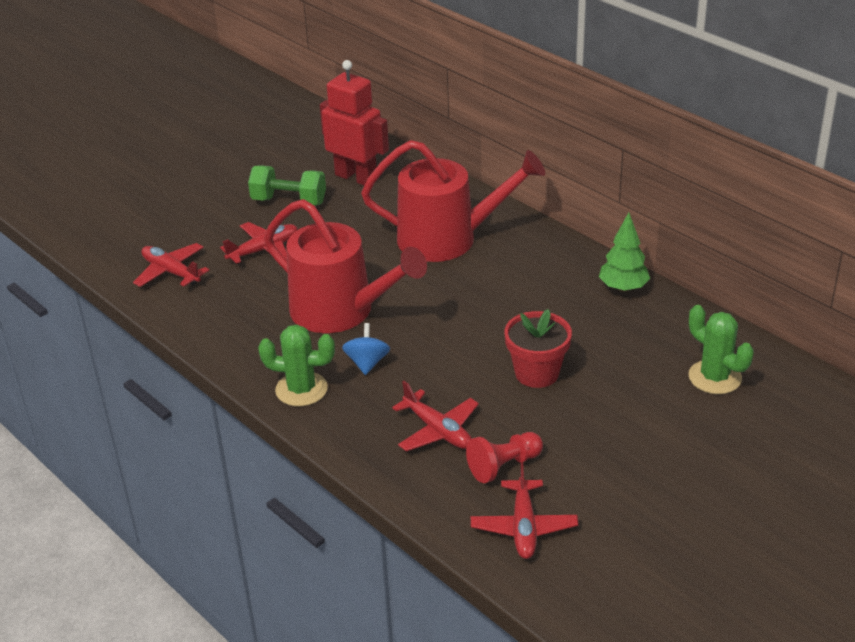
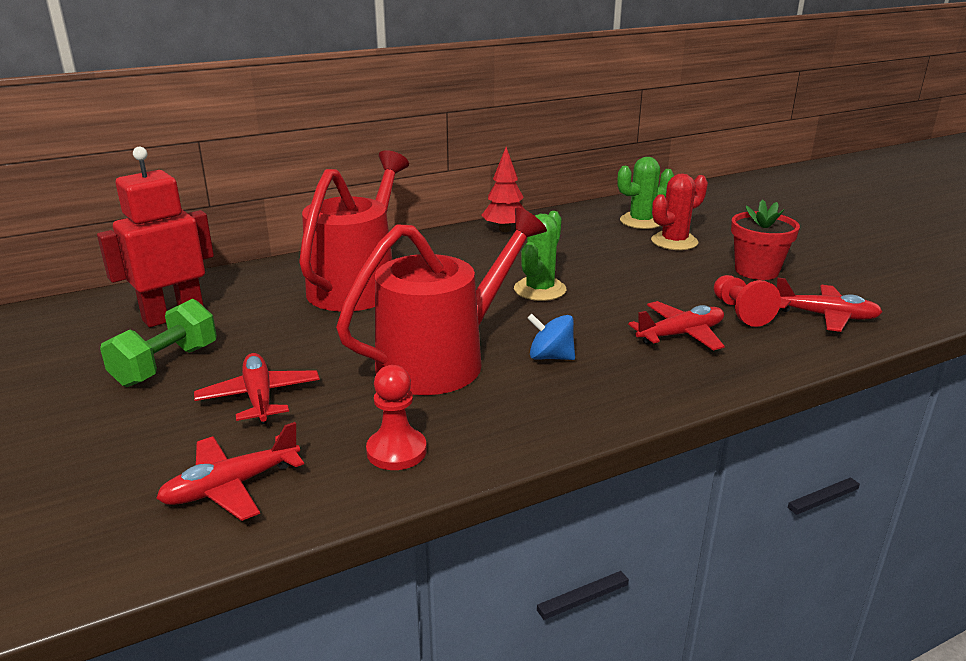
camera: 75 degrees left, 10 degrees down
(220, 321) = (396, 451): none -> red pawn
(301, 389) = (581, 405): green cactus -> green cactus (540, 290)
(537, 373) = (608, 279): red flower pot -> red flower pot (756, 271)
(623, 288) = (504, 230): green tree -> red tree
(666, 408) = (674, 242): none -> red cactus

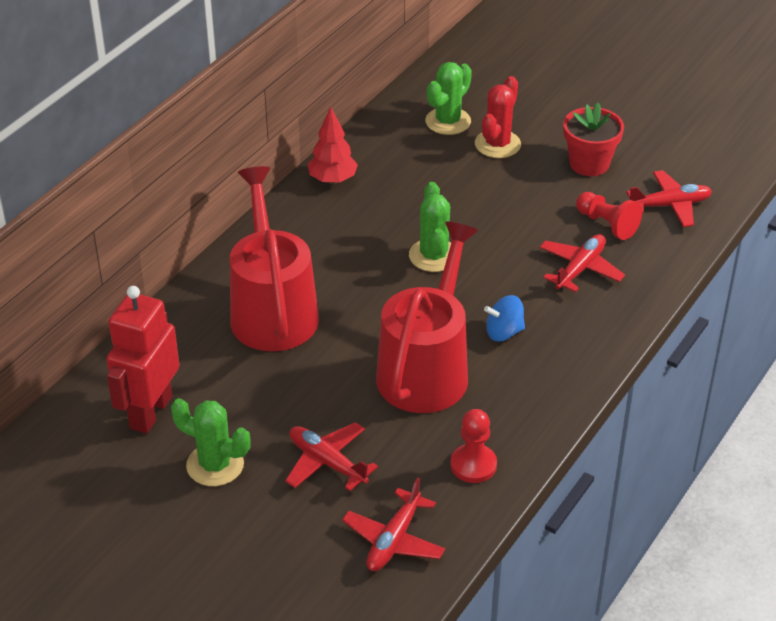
camera: 30 degrees left, 15 degrees up
(166, 365) = (215, 465): green dumbbell -> green cactus

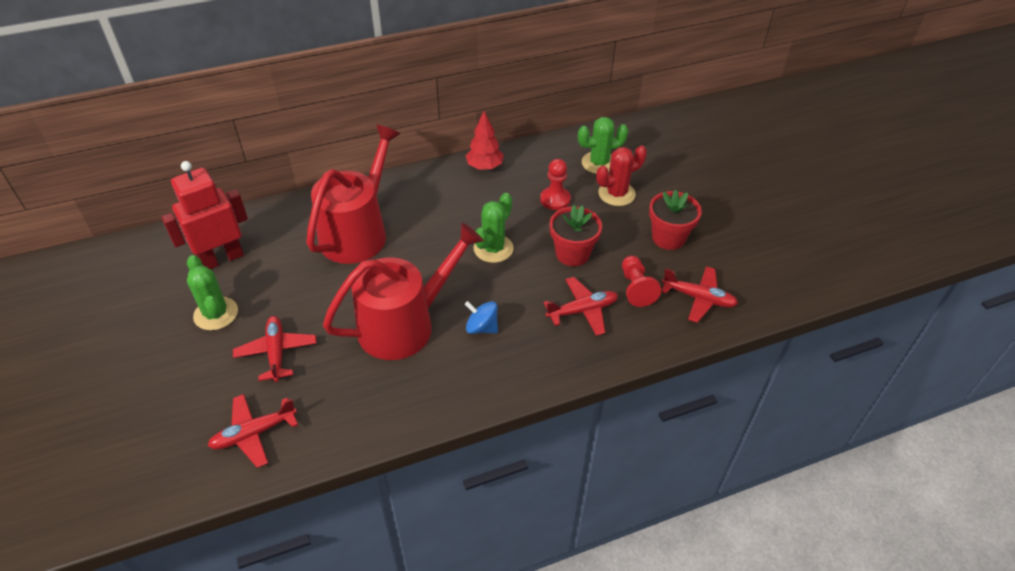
camera: 35 degrees right, 5 degrees up
(473, 465) = (359, 412): red pawn -> red pawn (555, 199)
(516, 222) = (572, 254): none -> red flower pot

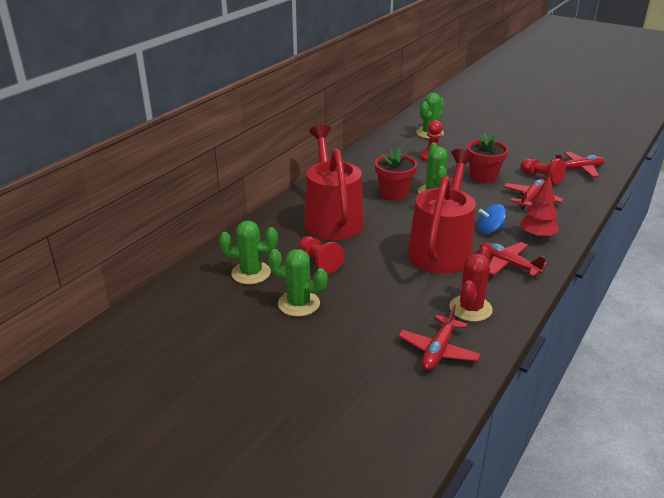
camera: 35 degrees left, 15 degrees down
(222, 259) = (251, 273): red robot -> green cactus
(276, 352) = (380, 302): red plane -> red plane (508, 265)
(286, 277) = (319, 262): none -> red pawn
(484, 167) = (363, 158): red tree -> red tree (537, 236)
(616, 194) = (462, 143): red cactus -> red cactus (470, 308)
(668, 238) = (521, 151): red flower pot -> red flower pot (394, 193)

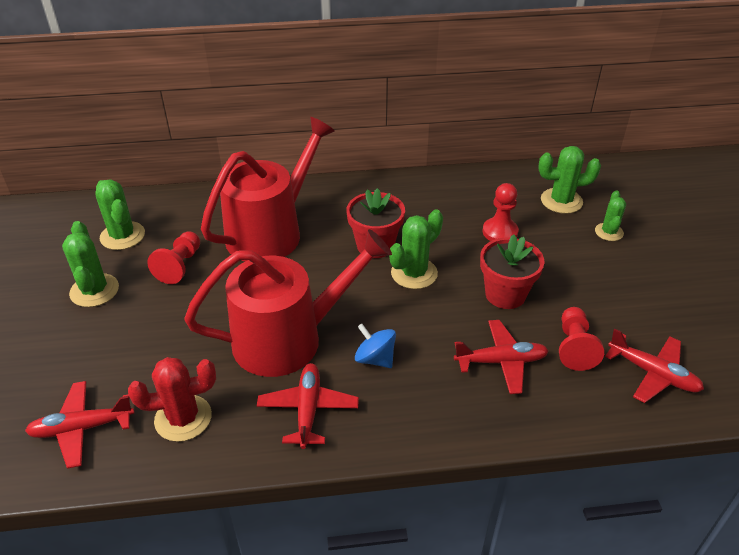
camera: 50 degrees right, 10 degrees up
(470, 134) = (609, 232): none -> green cactus
(537, 236) = (406, 408): red tree -> none

